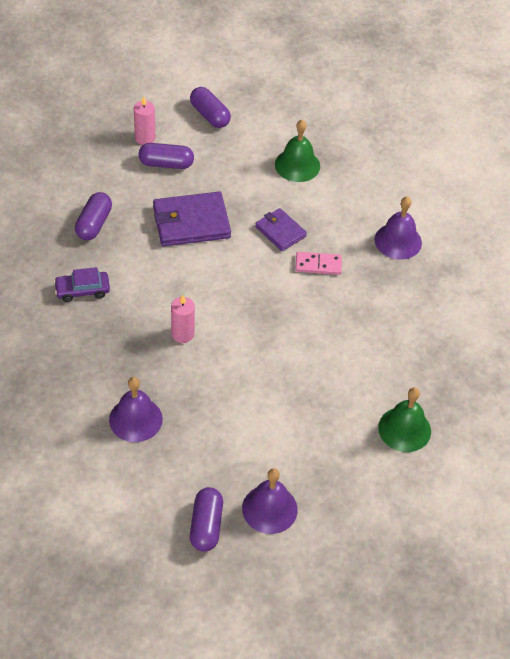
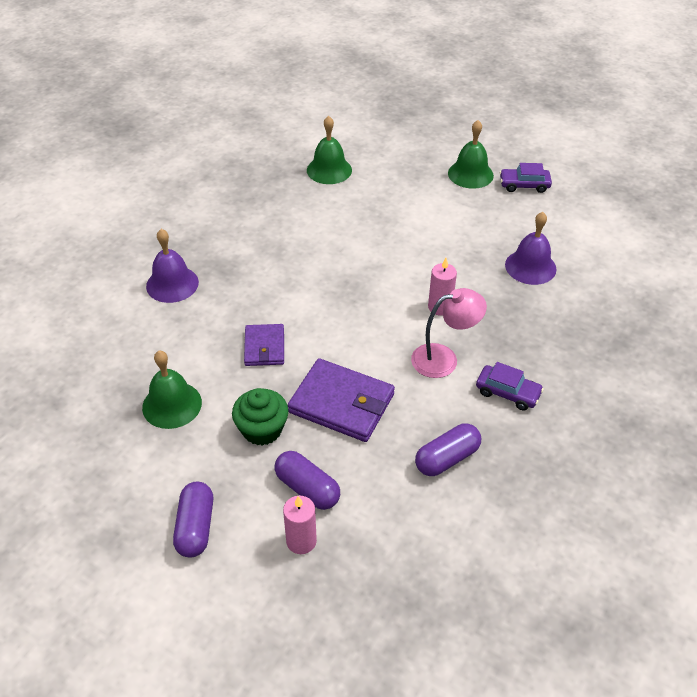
camera: 140 degrees left, 5 degrees down
(147, 292) = (444, 358): none -> pink lamp
(206, 526) = (524, 185): purple capsule -> purple car
(226, 180) = (262, 429): none -> green cupcake
(269, 509) = (470, 174): purple bell -> green bell
(318, 265) = (264, 301): pink domino -> none

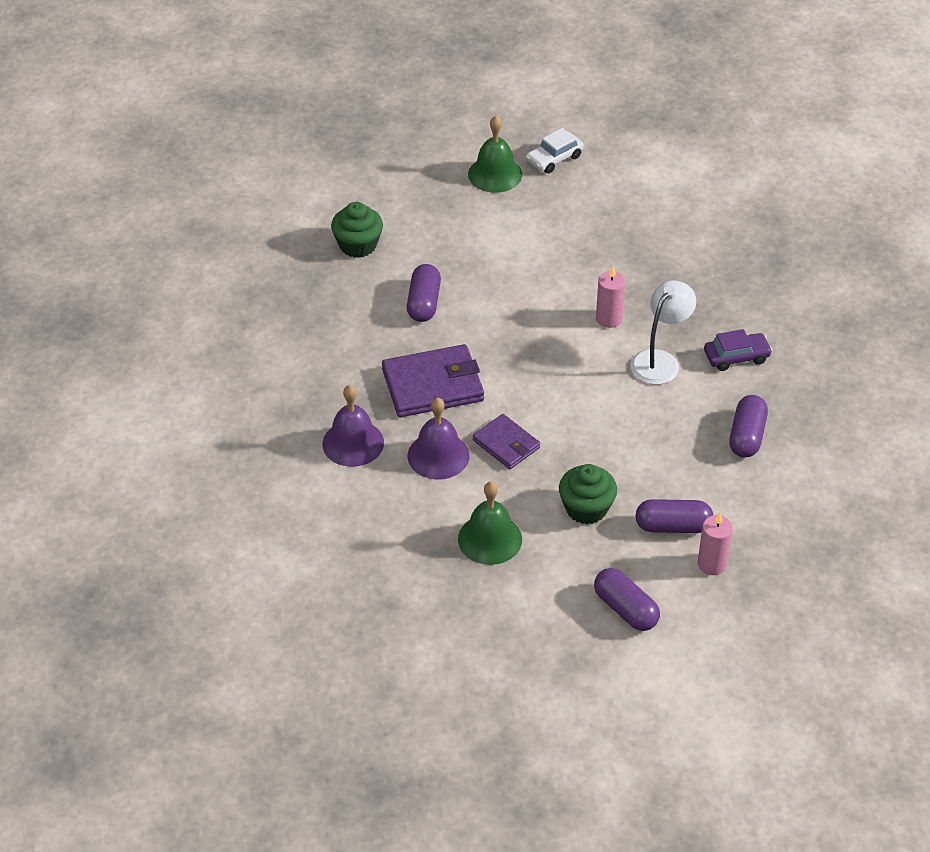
camera: 40 degrees left, 0 degrees up
(326, 225) = (424, 303): none -> purple capsule
(329, 170) = (358, 245): green bell -> green cupcake
(342, 403) = (623, 447): purple wallet -> purple wallet (433, 385)
(444, 358) = (660, 360): pink lamp -> white lamp
(524, 185) = (554, 159): purple car -> white car
(530, 267) = (642, 237): purple bell -> purple bell (438, 455)

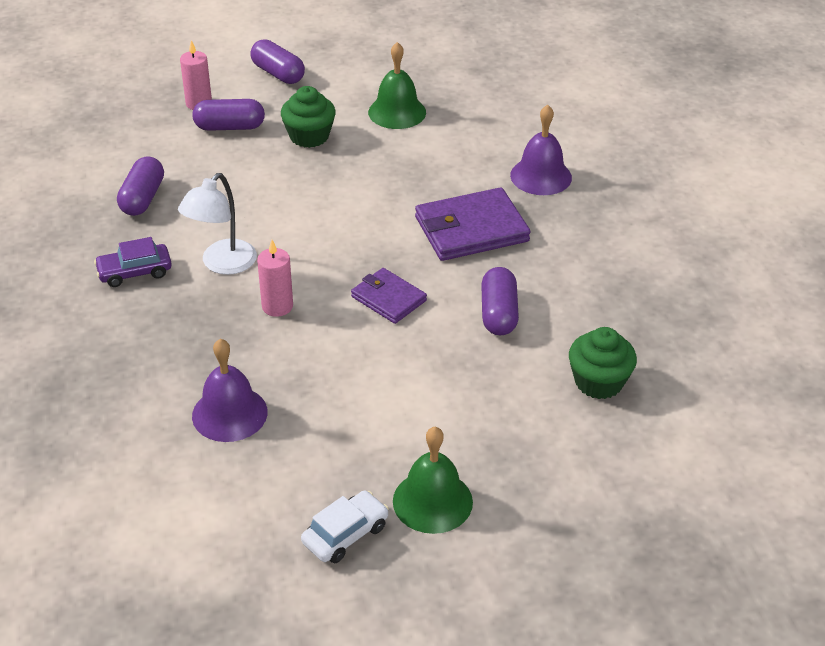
camera: 175 degrees right, 5 degrees down
(438, 455) = (454, 170): purple bell -> purple bell (229, 413)
(506, 444) = (388, 181): purple wallet -> purple wallet (388, 298)

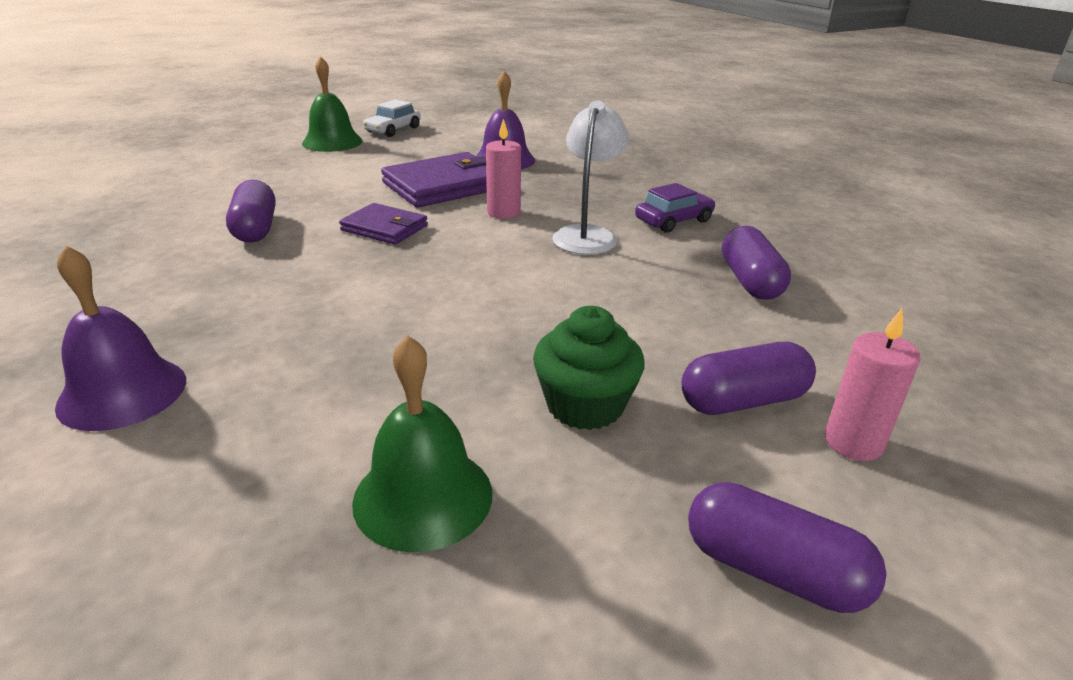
camera: 165 degrees right, 10 degrees down
(471, 229) = (275, 299): purple wallet -> purple wallet (444, 186)
(598, 382) = (164, 197): green cupcake -> none

